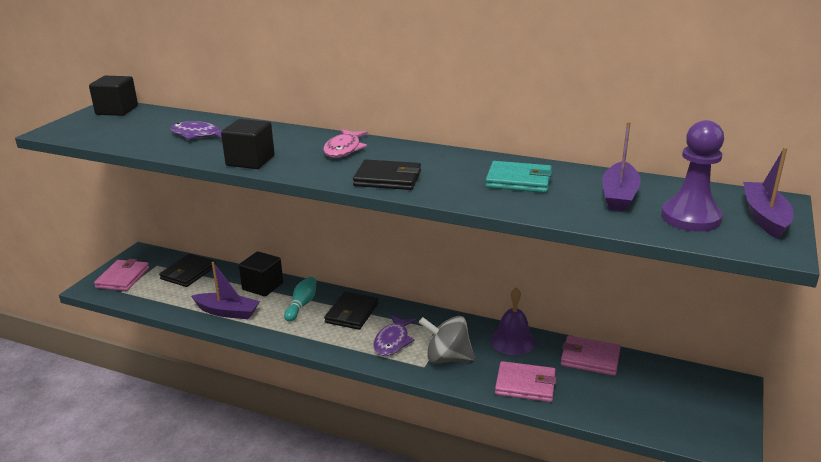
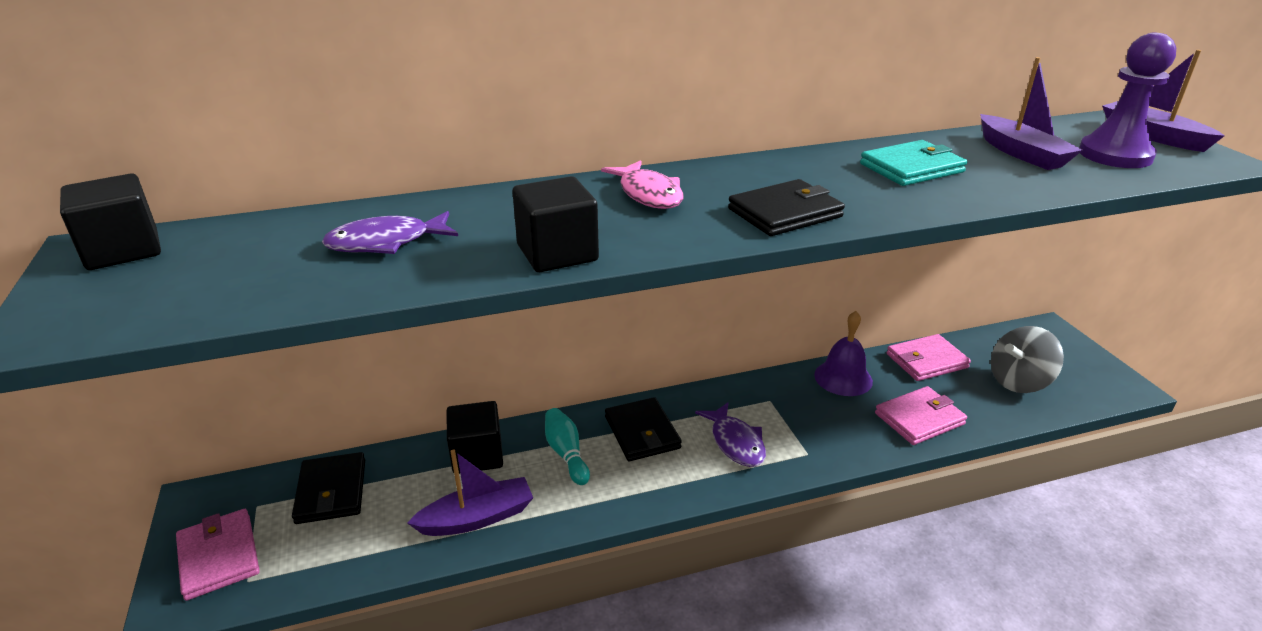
camera: 40 degrees left, 5 degrees up
(447, 358) = (815, 431): grey spinning top -> grey spinning top (1018, 382)

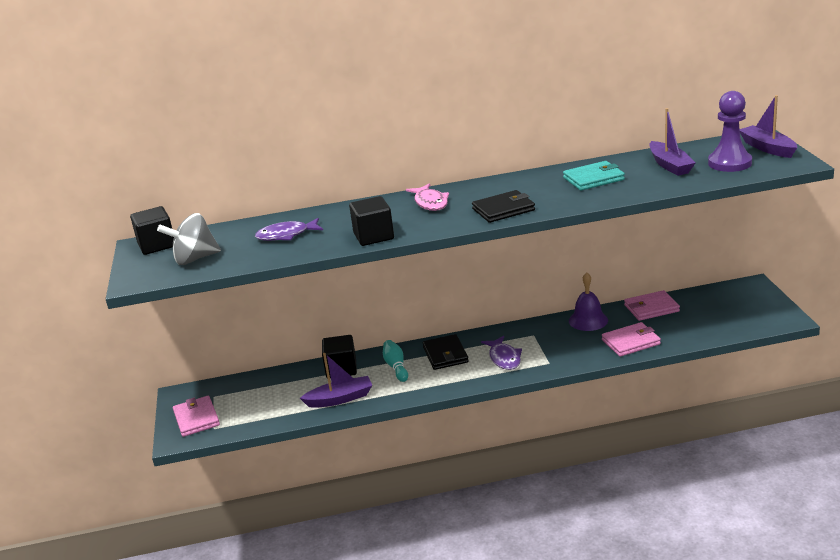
camera: 10 degrees right, 5 degrees down
(331, 491) = (255, 388): black wallet -> none
(1018, 382) = (711, 318): grey spinning top -> grey spinning top (194, 259)

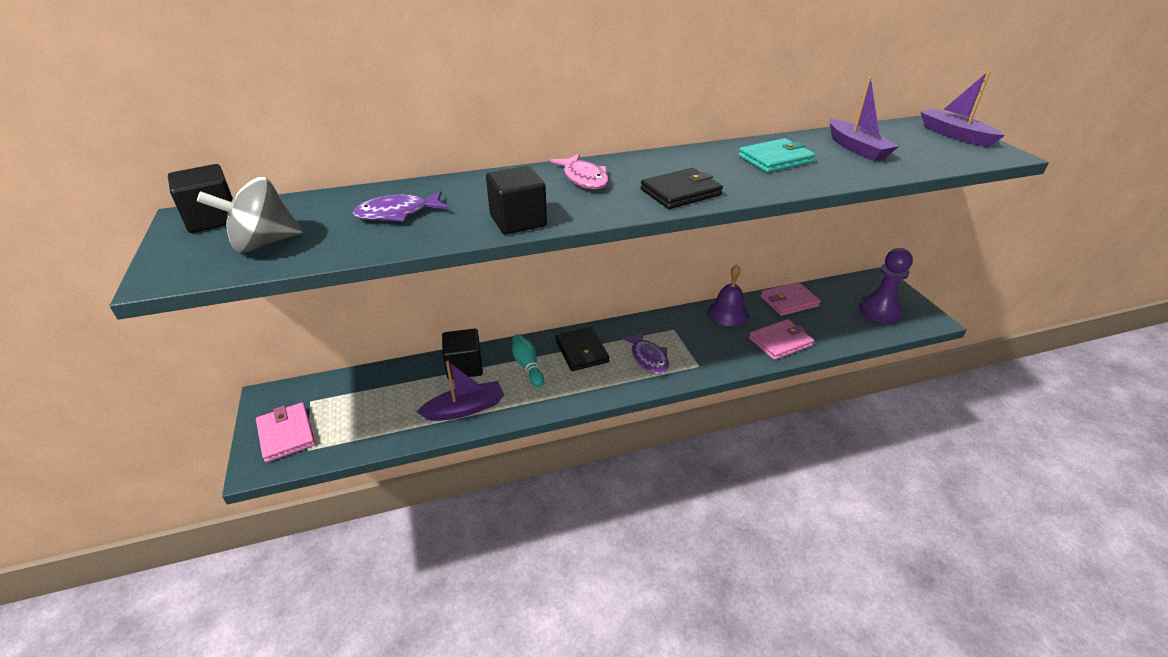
camera: 10 degrees left, 10 degrees up
(729, 163) = (924, 149): purple pawn -> purple pawn (880, 311)

